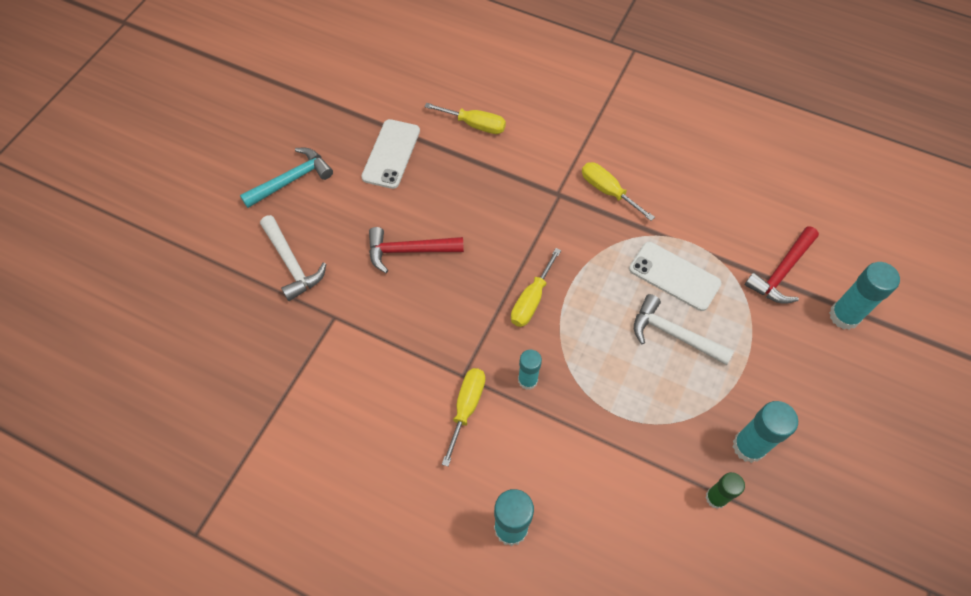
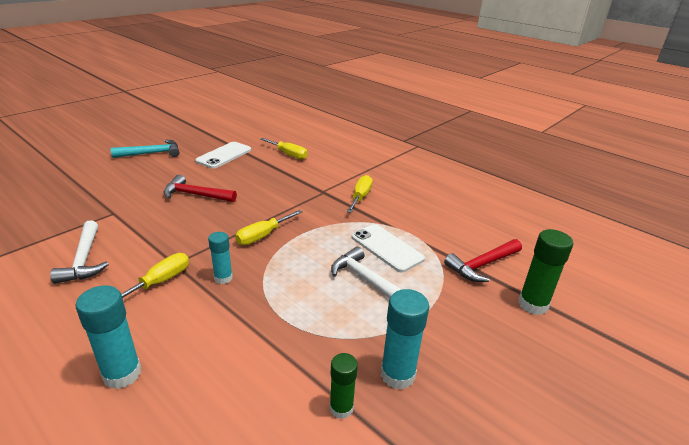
camera: 15 degrees right, 30 degrees down
(292, 263) = (113, 184): white hammer -> white hammer (84, 260)
(608, 191) = (360, 197): yellow screwdriver -> yellow screwdriver turned 45 degrees clockwise
(844, 316) = (533, 304): turquoise glue stick -> green glue stick

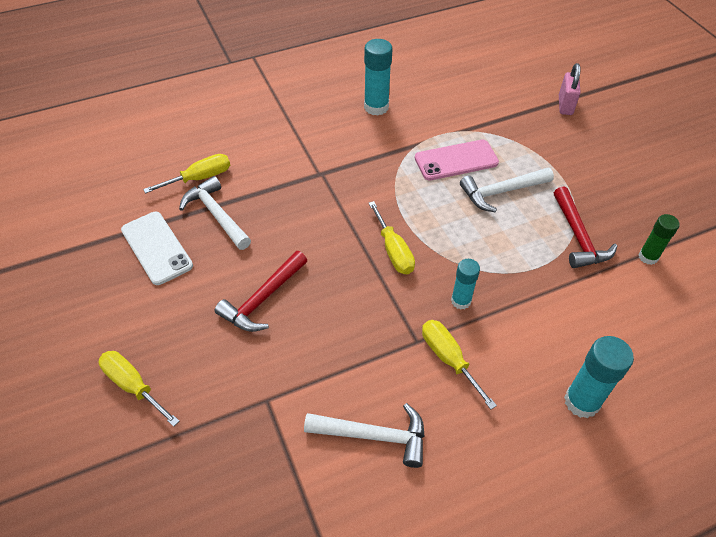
camera: 65 degrees left, 20 degrees up
(152, 153) = (88, 337): turquoise hammer -> none
(260, 166) = (216, 215): none -> white hammer
(360, 197) = (350, 146): yellow screwdriver -> yellow screwdriver (133, 386)
(387, 248) = (456, 160): white phone -> pink phone
(397, 375) = (622, 213): turquoise glue stick -> turquoise glue stick (376, 107)
(482, 265) = (506, 110): red hammer -> red hammer (578, 237)
(533, 304) = (565, 105): green glue stick -> pink padlock

